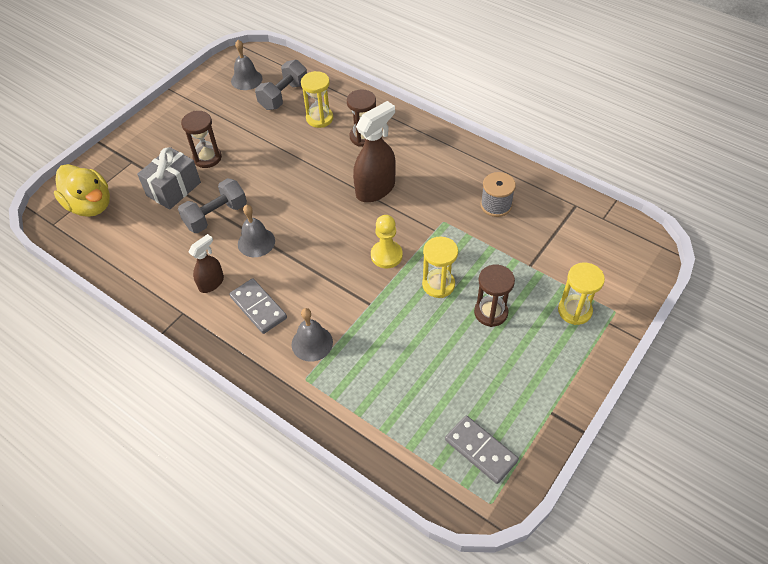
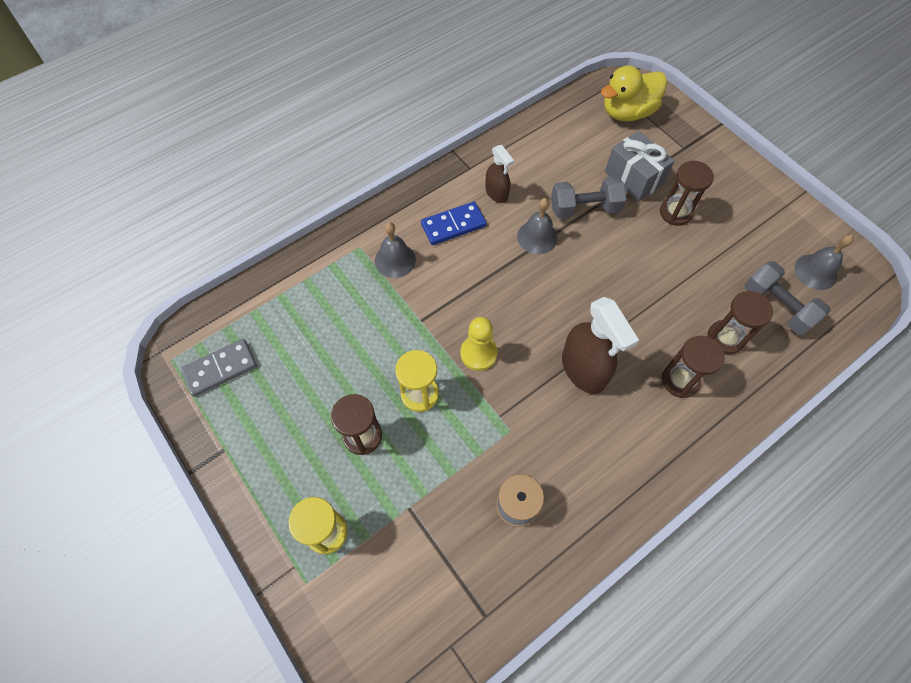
camera: 105 degrees right, 10 degrees up
(216, 216) = (584, 208): grey dumbbell -> grey dumbbell turned 75 degrees counterclockwise
(258, 307) = (453, 225): grey domino -> blue domino
(319, 118) = (725, 338): yellow hourglass -> brown hourglass

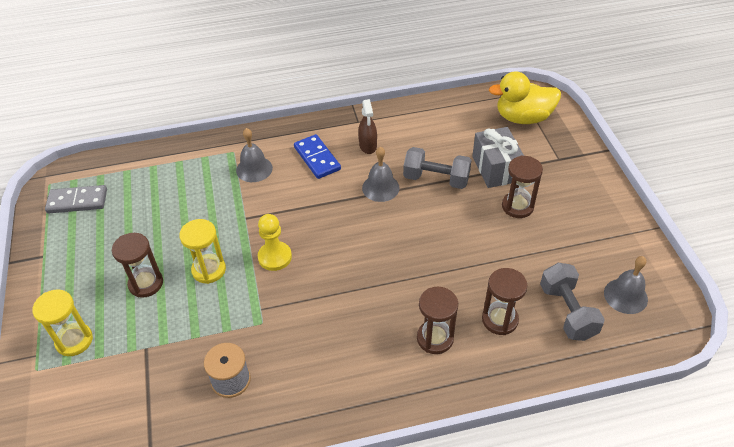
camera: 25 degrees right, 15 degrees down
(453, 225) = (317, 158): blue domino -> blue domino turned 60 degrees clockwise
(583, 370) = (354, 299): brown spray bottle -> none

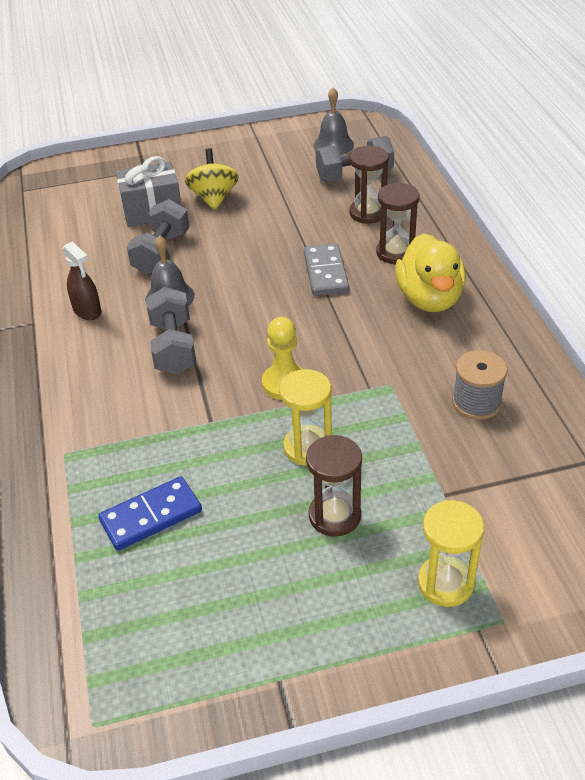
camera: 90 degrees left, 5 degrees down
(77, 201) = (148, 658): grey domino -> grey domino (325, 272)
(254, 169) = (110, 423): grey bell -> none
(317, 158) = (102, 358): blue domino -> blue domino (151, 516)
(323, 194) = (173, 347): none -> grey dumbbell
(368, 146) = (87, 311): brown spray bottle -> brown spray bottle turned 60 degrees clockwise
(517, 206) = (214, 198): brown hourglass -> yellow spinning top
(523, 118) = (68, 190): yellow duck -> yellow duck (429, 299)

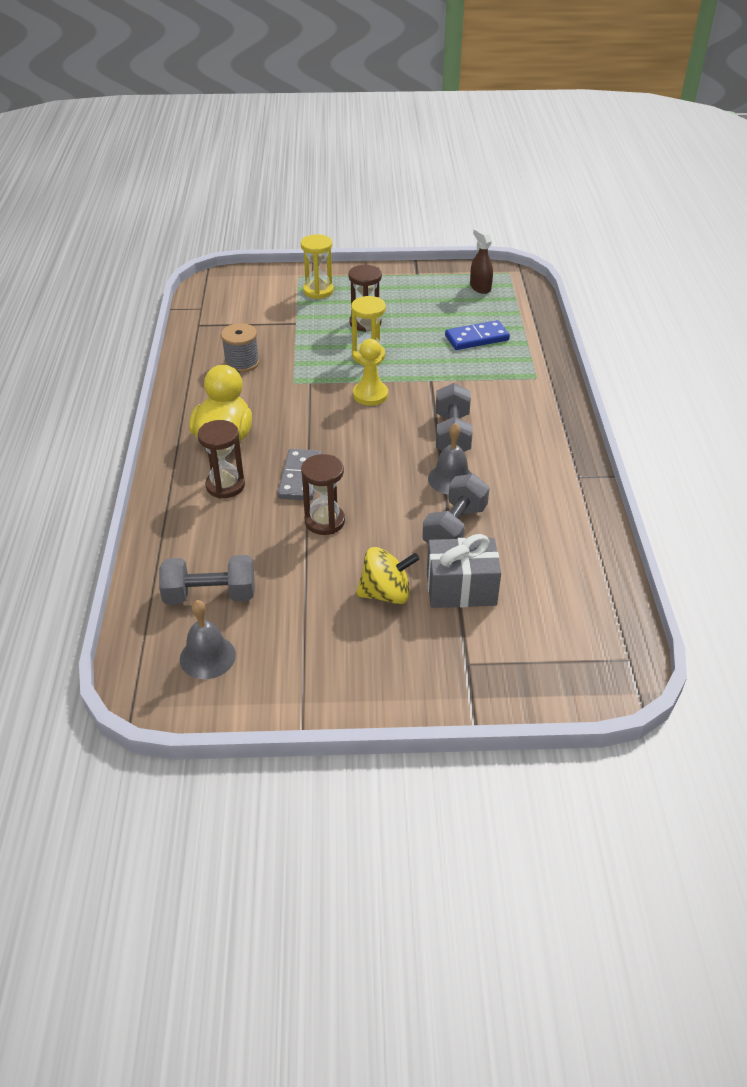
camera: 170 degrees left, 0 degrees up
(87, 311) = (528, 479): brown spray bottle -> brown spray bottle (480, 287)
(214, 198) = (386, 593): yellow spinning top -> yellow spinning top turned 105 degrees counterclockwise
(368, 213) = (225, 537): brown hourglass -> brown hourglass (324, 521)

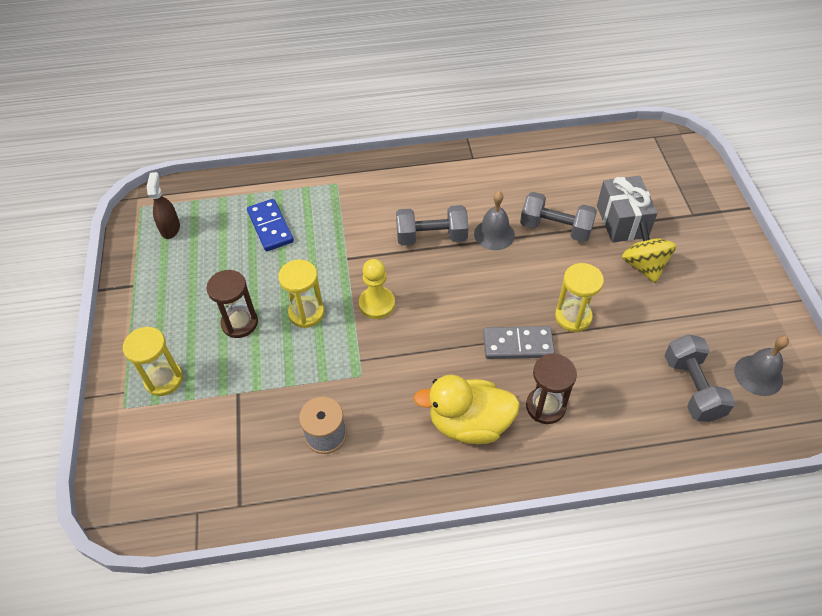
camera: 95 degrees left, 10 degrees up
(324, 521) = (573, 317): brown hourglass -> yellow hourglass
(480, 287) = (170, 228): brown spray bottle -> brown spray bottle turned 120 degrees clockwise

